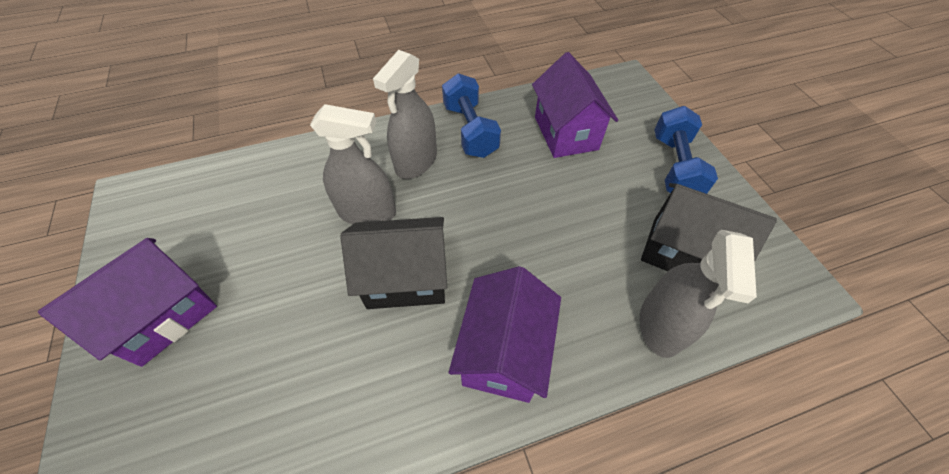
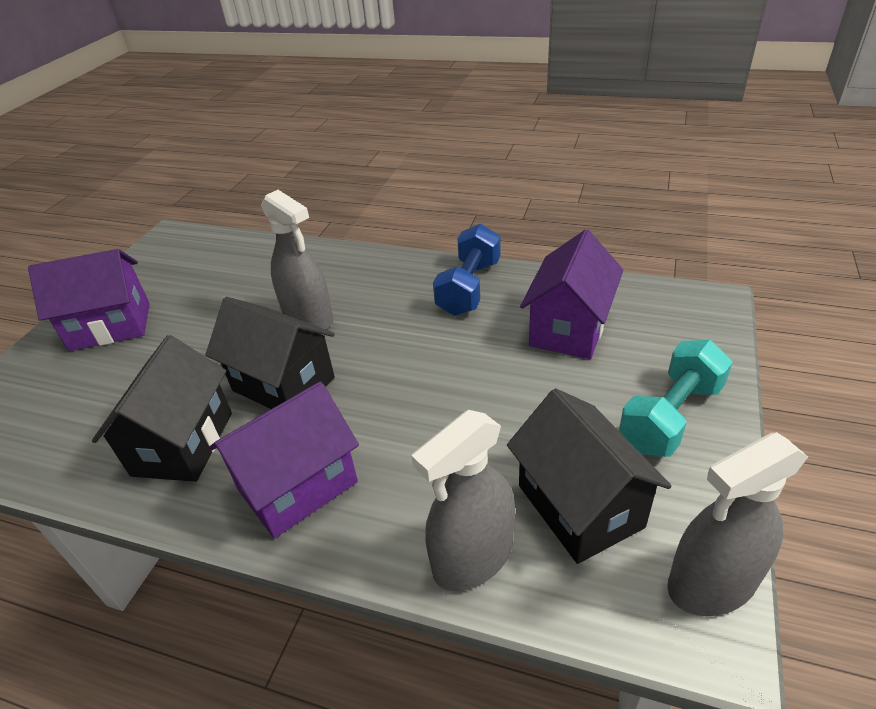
camera: 40 degrees right, 15 degrees down
(372, 379) = (183, 443): none -> black house
(416, 161) = (390, 295): grey spray bottle -> grey spray bottle (712, 583)
(674, 167) = (670, 416): blue dumbbell -> turquoise dumbbell

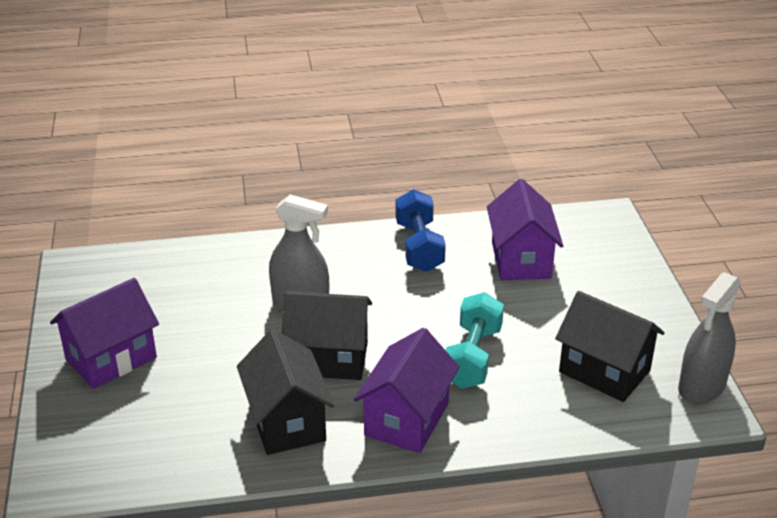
camera: 30 degrees left, 5 degrees down
(473, 557) = (559, 419): grey spray bottle -> none
(670, 416) = (627, 302): turquoise dumbbell -> turquoise dumbbell (472, 357)

